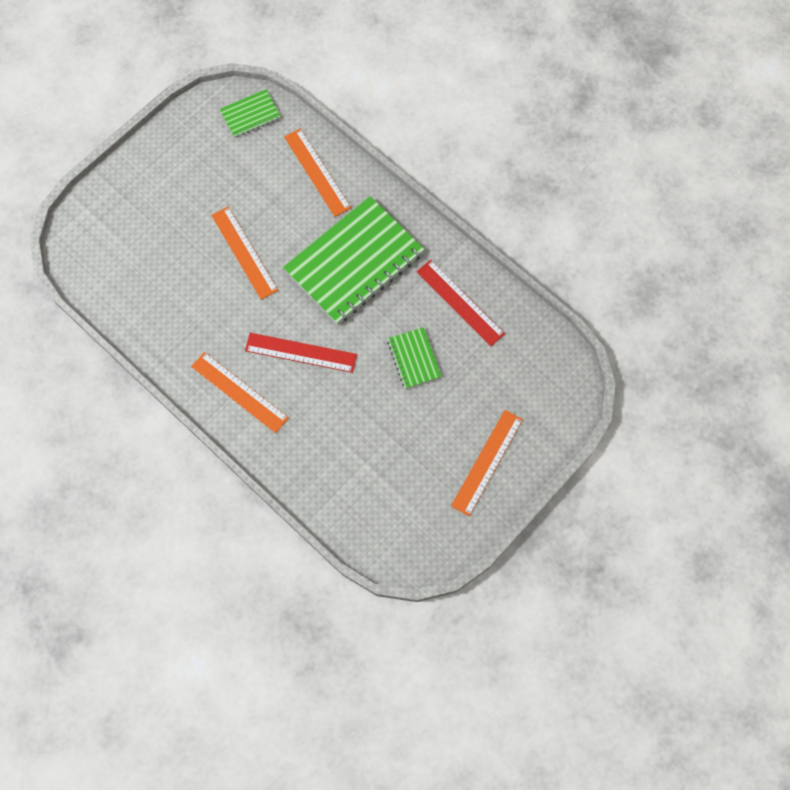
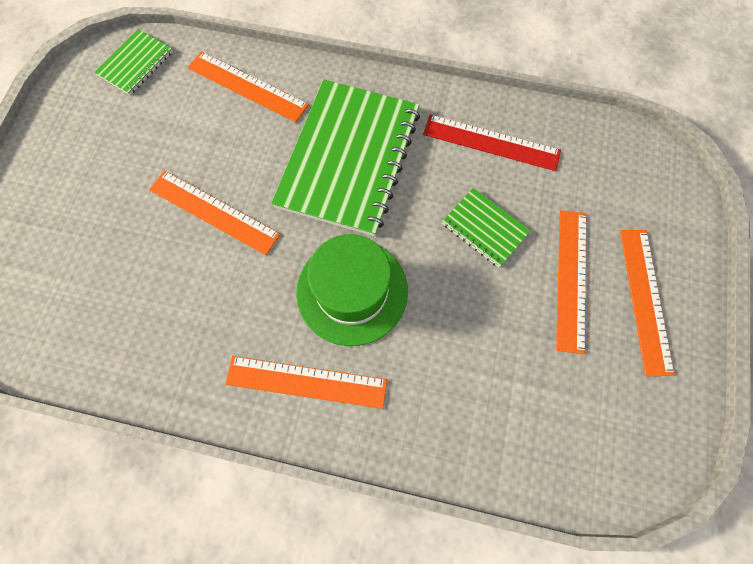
camera: 30 degrees left, 0 degrees up
(301, 352) = (352, 291): red ruler -> green hat
(447, 422) = (571, 279): none -> orange ruler

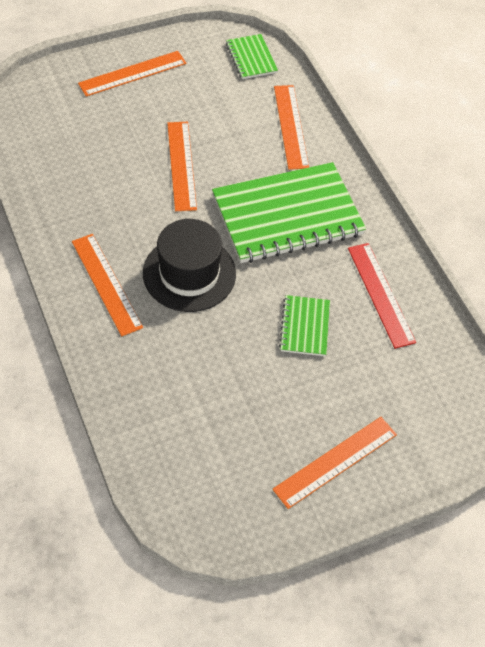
camera: 50 degrees right, 15 degrees down
(135, 64) = (251, 58): green notebook -> green notebook turned 75 degrees clockwise
(352, 291) = (189, 273): green hat -> black hat
(571, 279) = (311, 403): orange ruler -> orange ruler (132, 73)

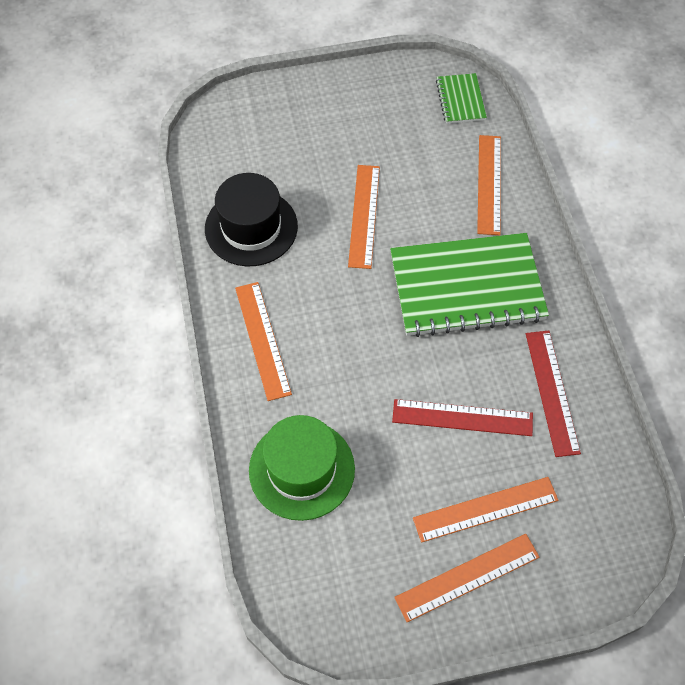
camera: 15 degrees right, 5 degrees up
(132, 73) = (331, 104): orange ruler -> orange ruler (485, 509)
(165, 391) = (301, 469): none -> green hat
(189, 273) = (350, 340): black hat -> black hat (251, 227)
(305, 327) = (462, 418): green notebook -> red ruler

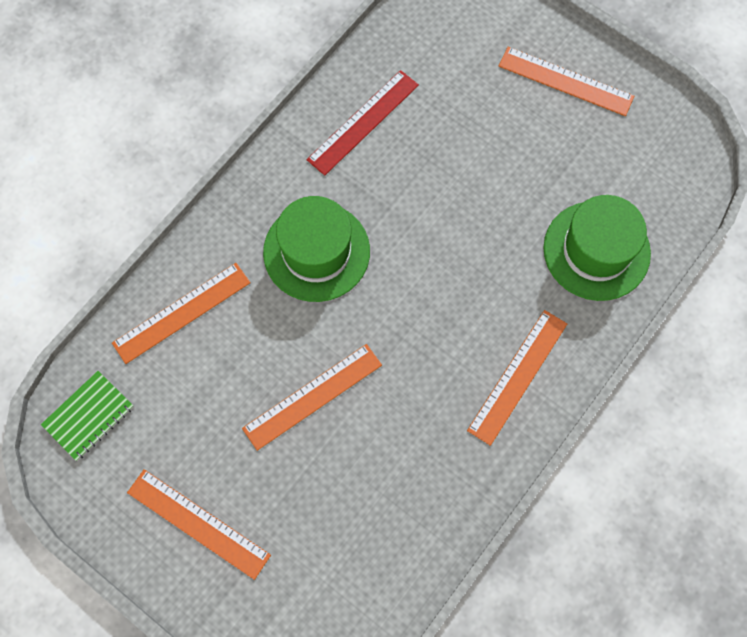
camera: 130 degrees left, 10 degrees up
(251, 227) = (414, 490): black hat -> none
(462, 418) = (445, 169): red ruler -> none
(466, 287) = (316, 251): green notebook -> green hat
(485, 509) = (504, 103): orange ruler -> orange ruler (198, 524)

